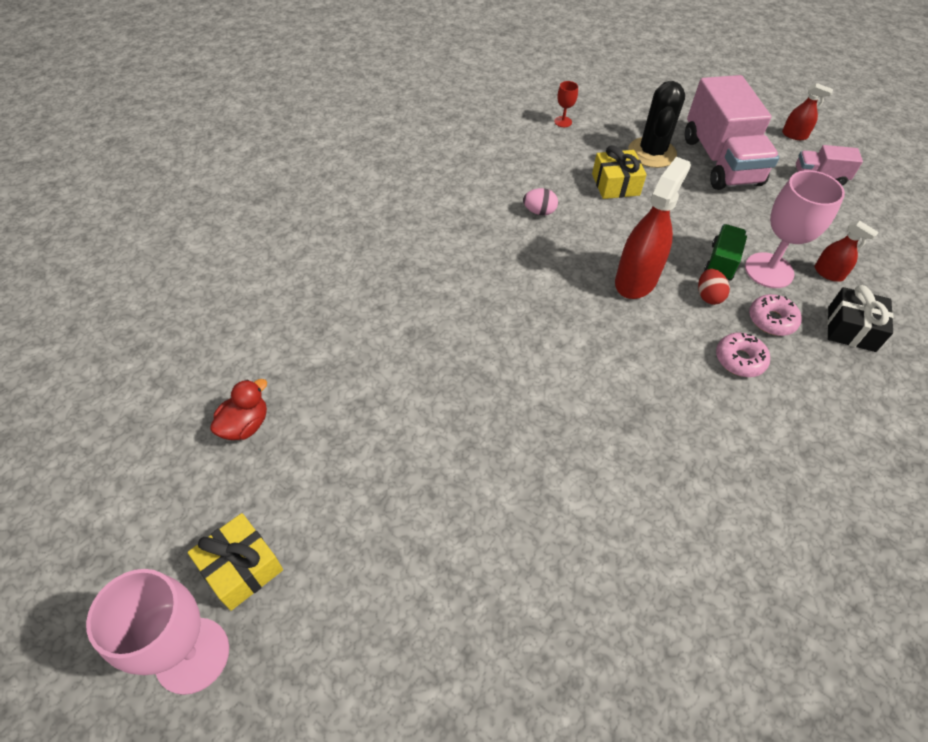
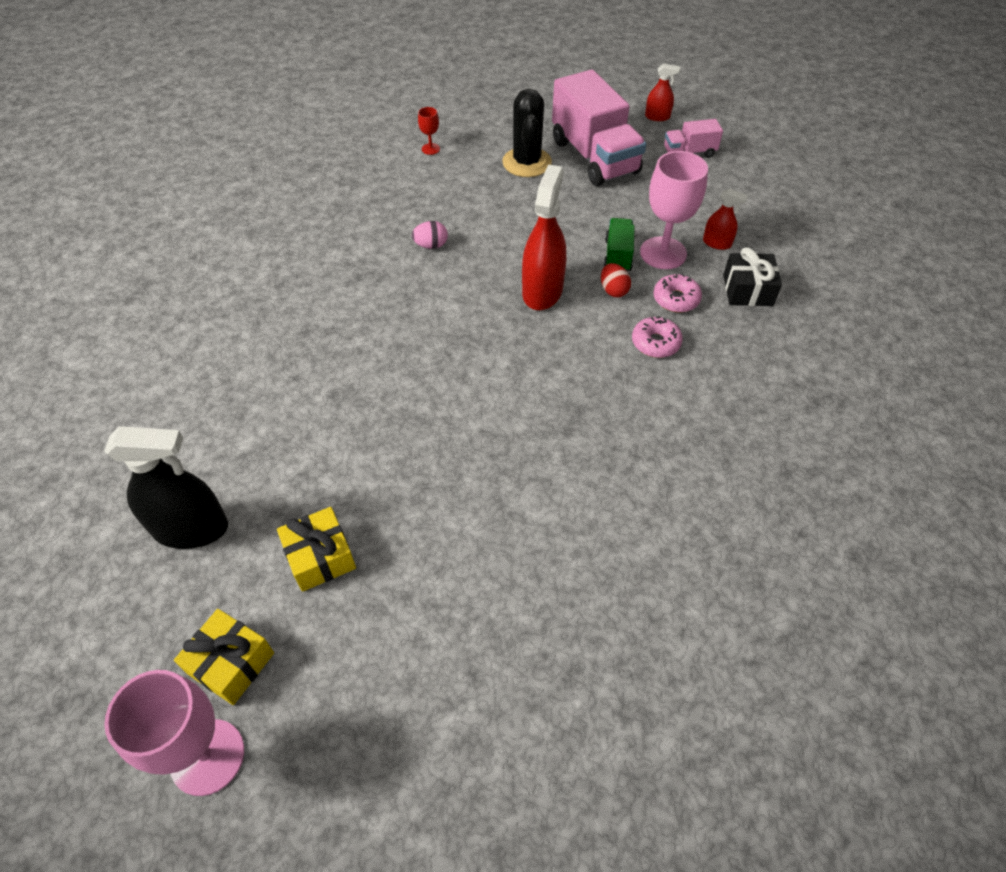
camera: 15 degrees left, 0 degrees up
(245, 425) = (191, 528): red duck -> black spray bottle
(615, 184) = (499, 202): yellow gift -> yellow gift (320, 557)

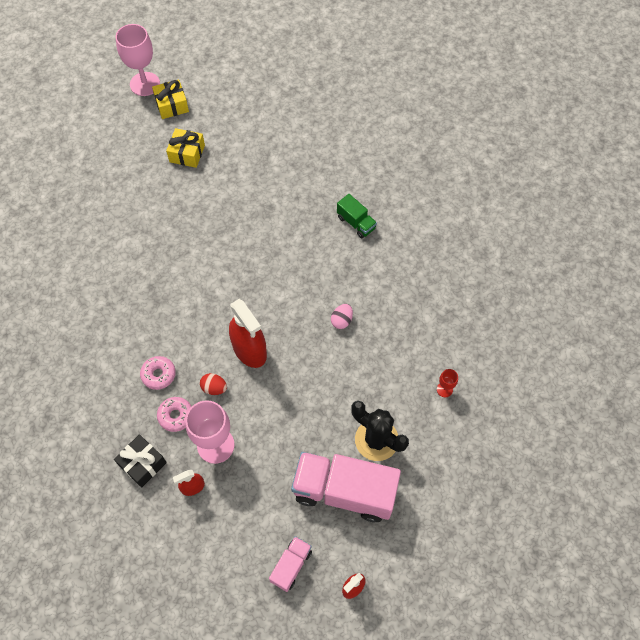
camera: 130 degrees right, 10 degrees up
(191, 528) = (246, 119): black spray bottle -> none
(617, 255) = (238, 416): green truck -> green truck (356, 223)

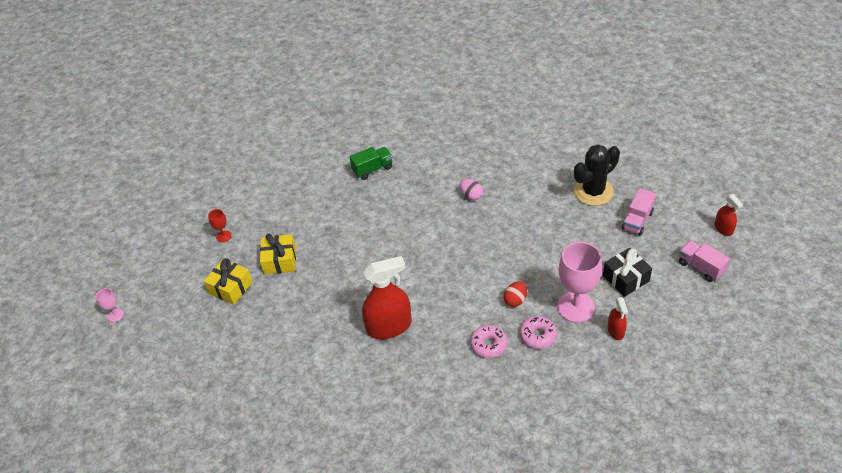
camera: 70 degrees left, 15 degrees down
(142, 464) = (584, 370): black gift -> black gift (625, 278)
(145, 84) = (115, 315): pink goblet -> pink goblet, size x0.45
(172, 105) = (159, 293): yellow gift -> yellow gift (280, 260)
(249, 350) = (482, 267): red spray bottle -> red spray bottle (389, 326)
(344, 491) = (637, 220): pink truck -> pink truck, size x0.48
(444, 389) = (556, 141): red goblet -> red goblet (223, 236)

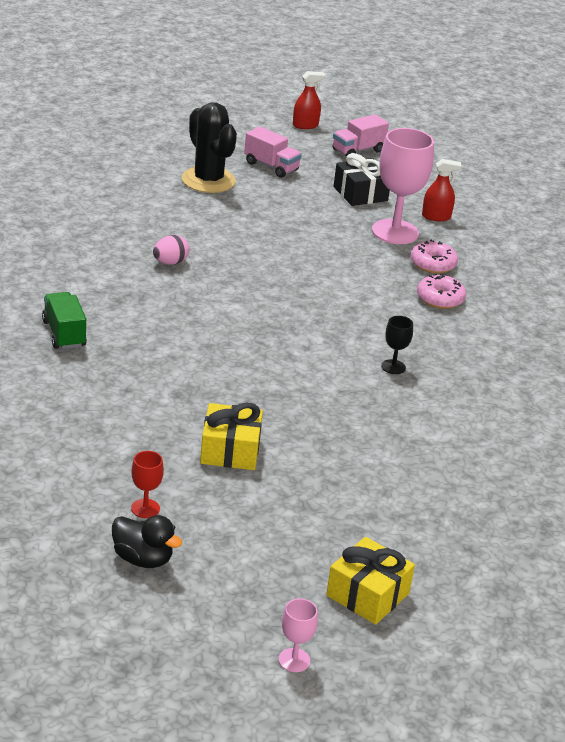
camera: 90 degrees left, 15 degrees down
(184, 244) = (143, 559): none -> black duck
(231, 288) = (272, 509): yellow gift -> yellow gift (367, 594)
(389, 326) = (393, 367): red spray bottle -> black goblet
(515, 300) = (373, 267): red egg -> none

